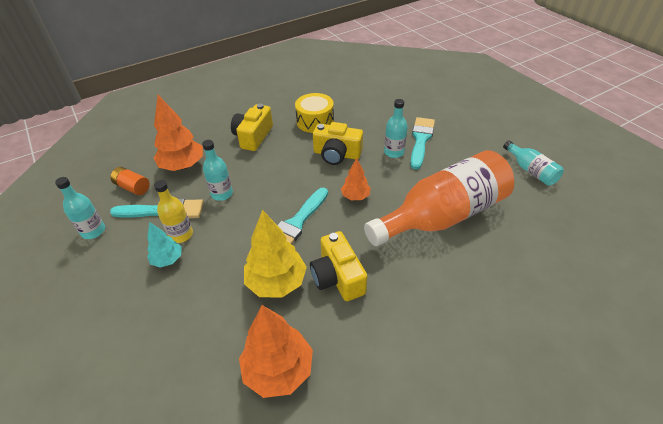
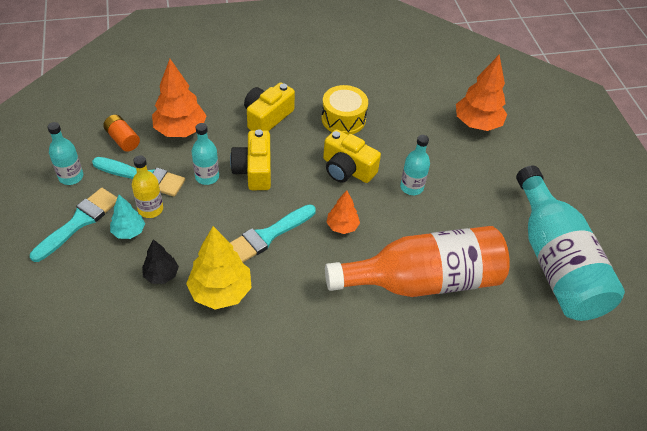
camera: 15 degrees right, 5 degrees up
(214, 287) = (161, 275): none -> black tree
(278, 370) = (187, 374): orange tree -> orange tree (477, 123)
(337, 277) = (281, 307): yellow camera -> yellow camera (254, 170)
(421, 140) = (450, 182): turquoise brush -> turquoise brush (79, 222)
(530, 170) = (555, 262): turquoise bottle -> turquoise bottle, size x2.22

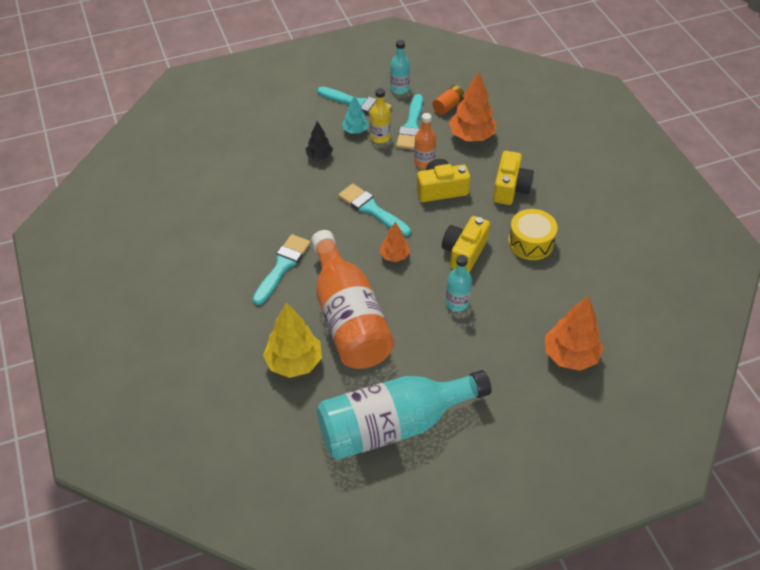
camera: 85 degrees right, 0 degrees up
(207, 177) = (424, 162): turquoise bottle -> orange bottle
(220, 291) = (311, 191): yellow tree -> yellow tree (294, 362)
(267, 117) = (510, 188): yellow camera -> yellow camera turned 75 degrees clockwise
(340, 337) = (282, 267): none -> turquoise brush

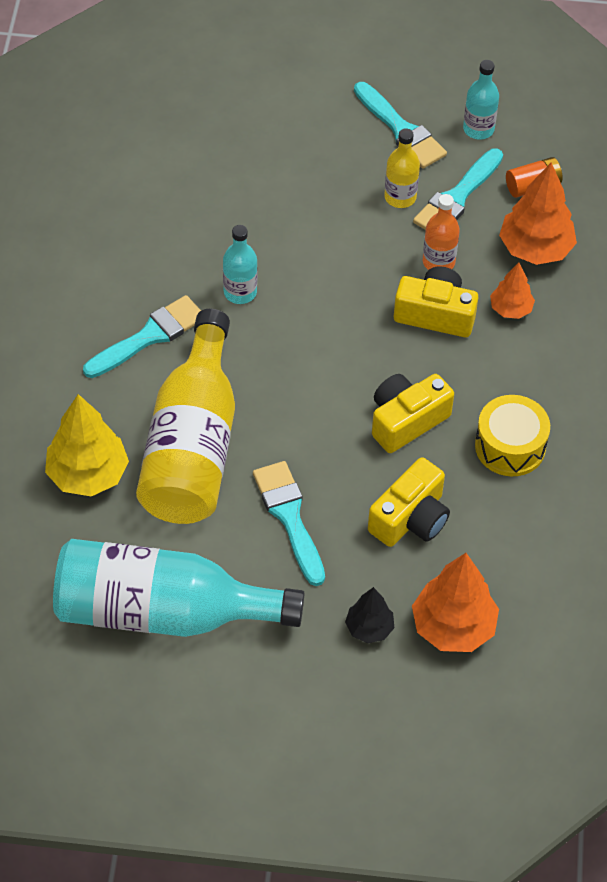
camera: 25 degrees right, 5 degrees up
(319, 156) = (296, 192): black tree -> black tree (369, 628)
(348, 318) = (192, 445): orange bottle -> yellow bottle
(355, 131) = (371, 172): turquoise tree -> none
(372, 209) = (319, 304): turquoise brush -> turquoise brush (289, 517)
(394, 256) = (307, 385): orange tree -> orange tree (510, 309)
(457, 303) = (349, 488): turquoise bottle -> turquoise bottle (240, 292)
(510, 188) = (537, 353): yellow camera -> yellow camera (410, 518)

